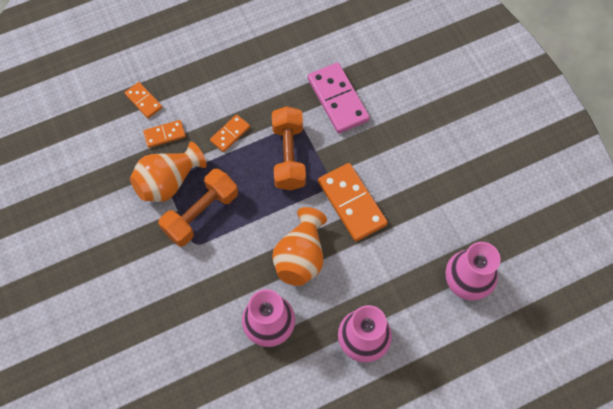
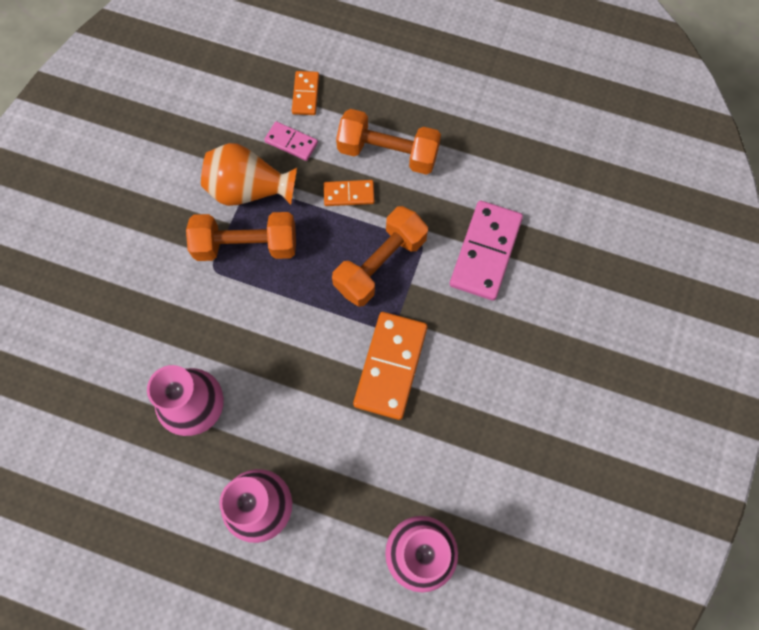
camera: 45 degrees right, 5 degrees up
(164, 134) = (291, 142): orange domino -> pink domino
(228, 93) = (388, 153): none -> orange dumbbell
(301, 257) = (290, 371): orange vase -> none

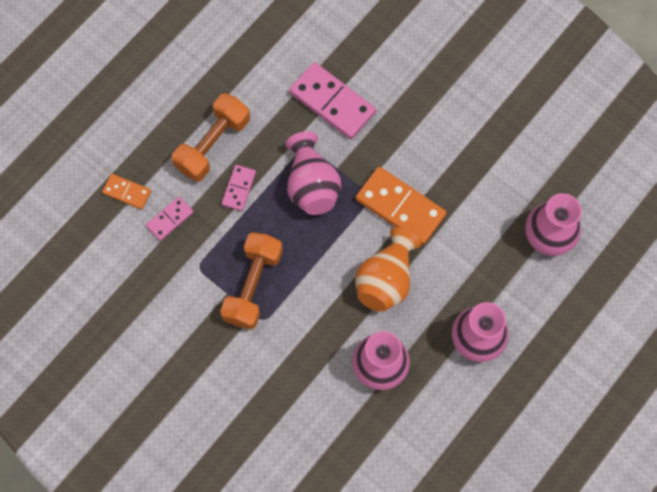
camera: 70 degrees left, 0 degrees up
(249, 190) = (201, 268): orange vase -> orange vase (386, 280)
(349, 194) = (239, 188): orange domino -> pink domino
(380, 264) = (312, 185): orange dumbbell -> pink vase

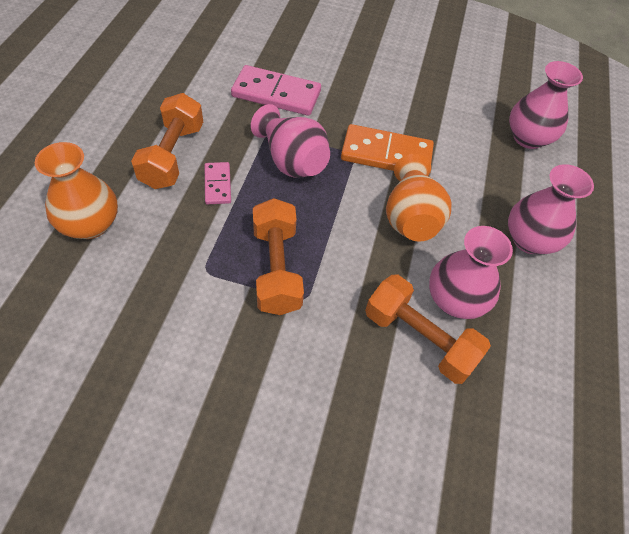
camera: 30 degrees left, 15 degrees down
(127, 192) = (90, 224): orange domino -> orange vase
(170, 219) = (152, 234): pink domino -> none
(333, 386) = (419, 338): none -> orange dumbbell

